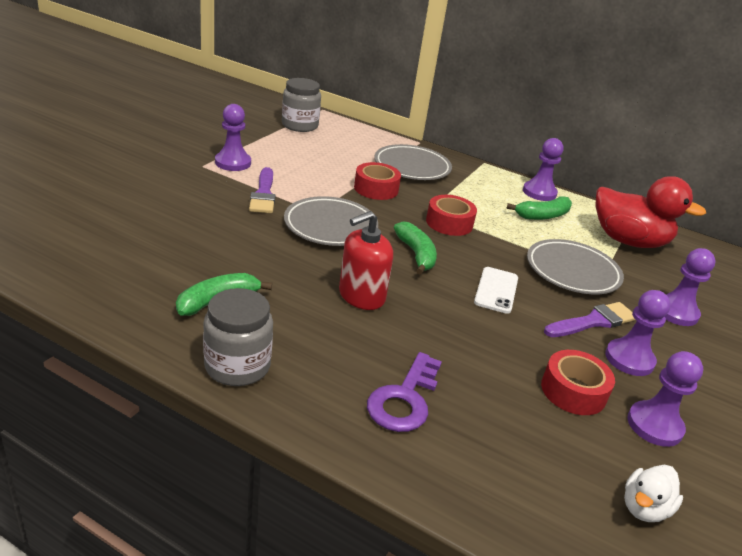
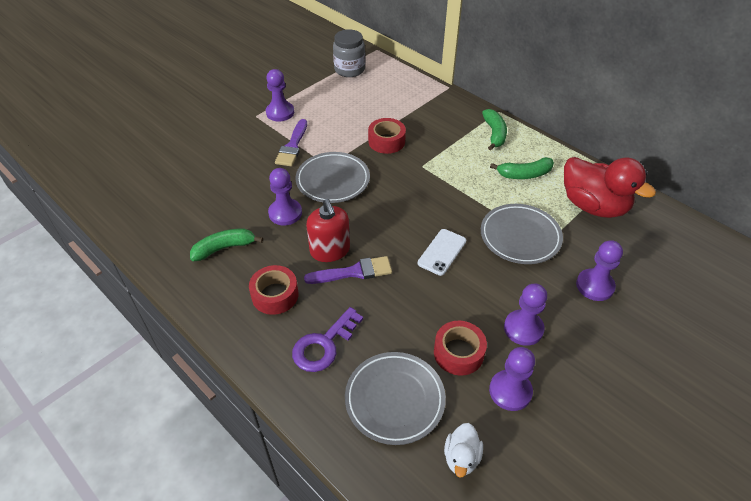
camera: 20 degrees right, 15 degrees up
(237, 366) = (219, 305): grey jar -> none
(361, 296) = (330, 250): red soap dispenser -> red soap dispenser turned 90 degrees counterclockwise
(412, 167) = (428, 117): grey plate -> grey plate (394, 400)
(416, 254) = (391, 212): green banana -> green banana (494, 134)
(449, 223) = (434, 180): red tape -> red tape (275, 295)
(539, 192) = (535, 147): purple pawn -> purple pawn (285, 213)
(593, 321) = (511, 289): purple brush -> purple brush (353, 272)
(644, 508) = (461, 457): white duck -> white duck turned 45 degrees counterclockwise

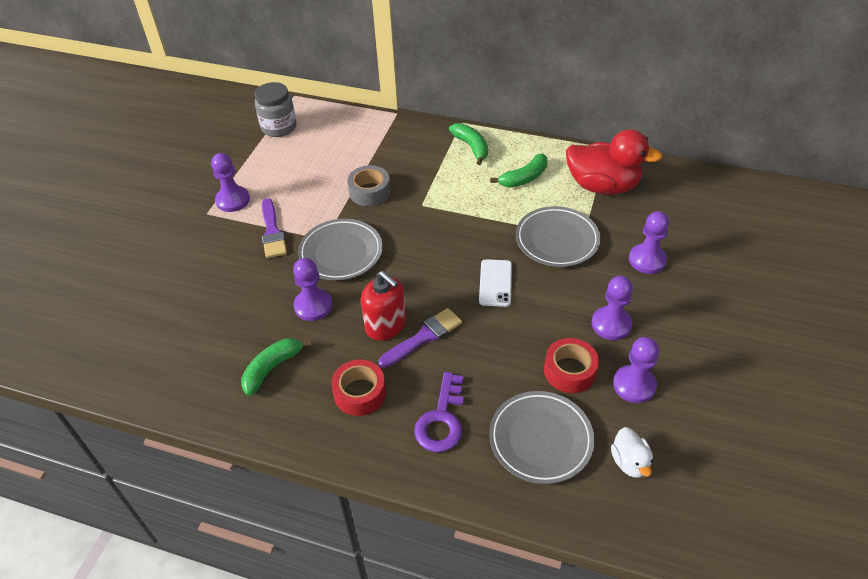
camera: 25 degrees left, 0 degrees up
(386, 141) = (369, 192): red tape -> grey tape

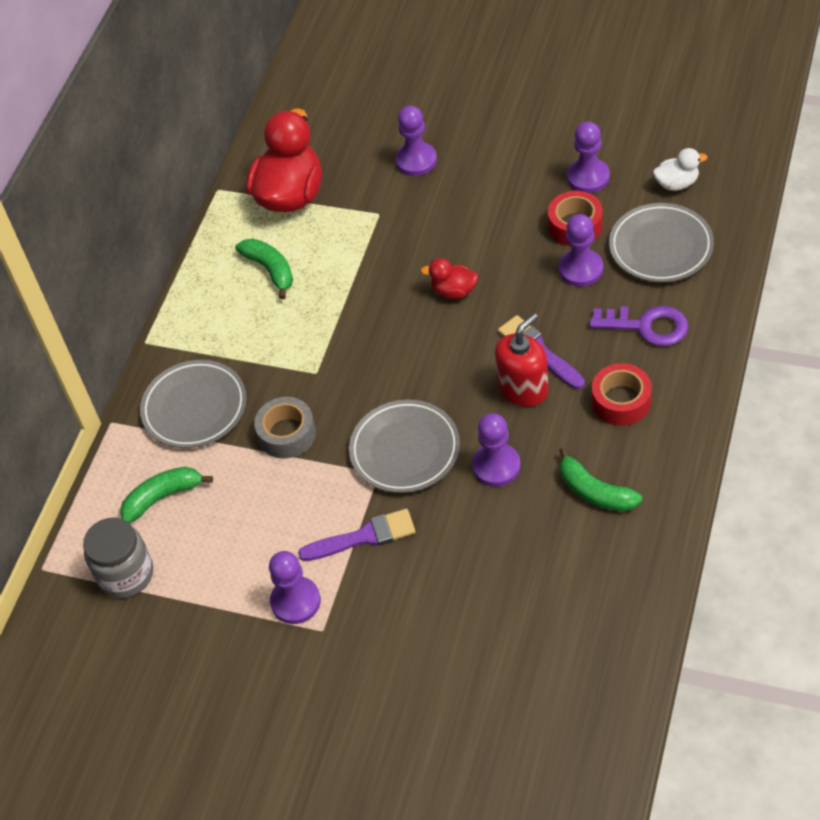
camera: 85 degrees left, 5 degrees up
(471, 147) = (201, 328): green banana -> green banana (163, 497)
(495, 283) = (454, 291): white phone -> red duck
(557, 240) = (384, 237): grey plate -> grey plate (195, 408)
(611, 324) = (511, 192): purple pawn -> purple pawn (581, 269)

